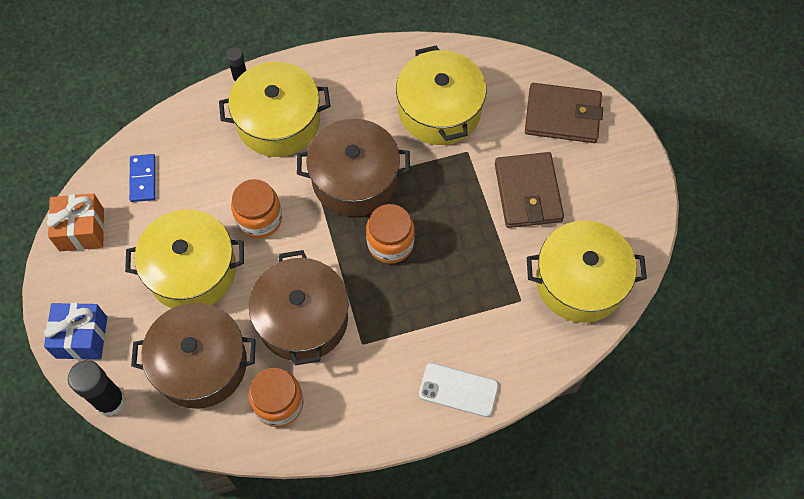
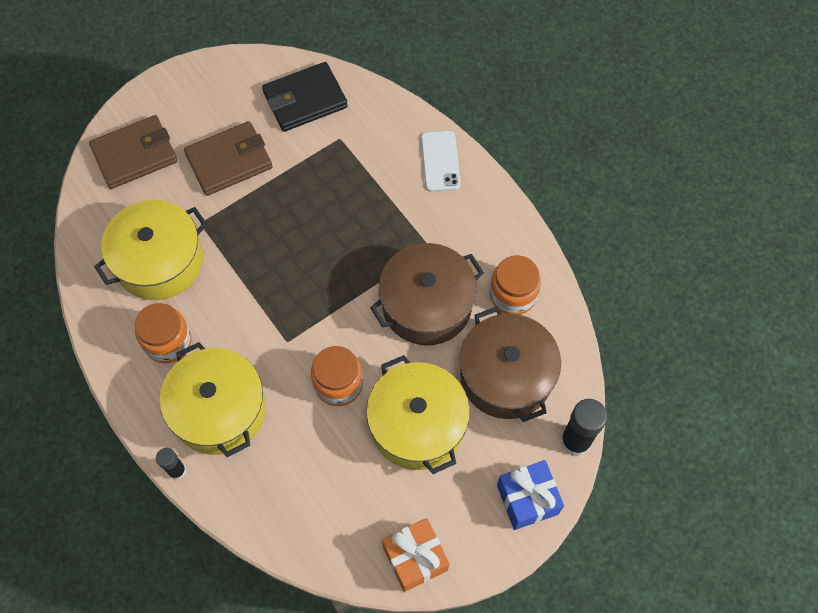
camera: 110 degrees left, 0 degrees up
(143, 179) = (333, 521): blue domino -> none
(355, 179) = (264, 312): brown pot -> none
(390, 243) = (322, 257): orange jar -> orange jar (168, 342)
(562, 116) = (135, 155): brown wallet -> brown wallet turned 75 degrees clockwise
(580, 281) = (305, 100): yellow pot -> black wallet

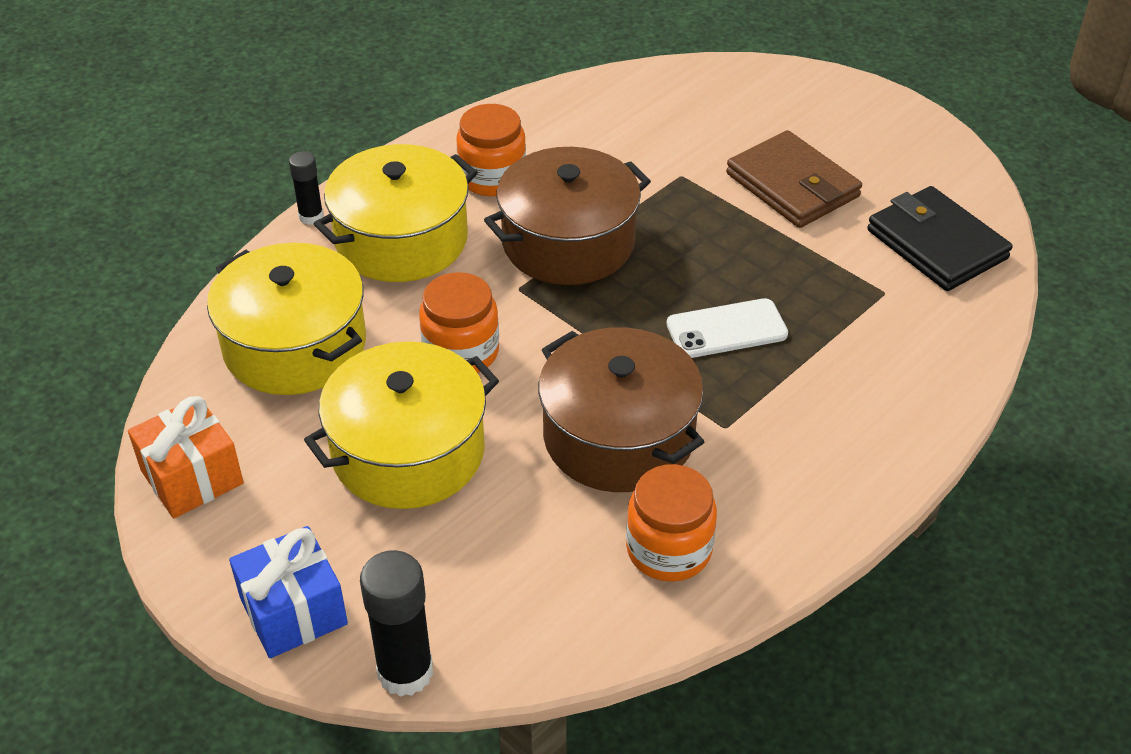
camera: 80 degrees right, 20 degrees down
(135, 155) = (764, 100): brown wallet -> none
(159, 261) = (609, 150): yellow pot -> yellow pot (295, 345)
(440, 161) = (897, 419): white phone -> white phone (726, 329)
(506, 376) = (513, 557): brown pot -> brown pot (568, 242)

